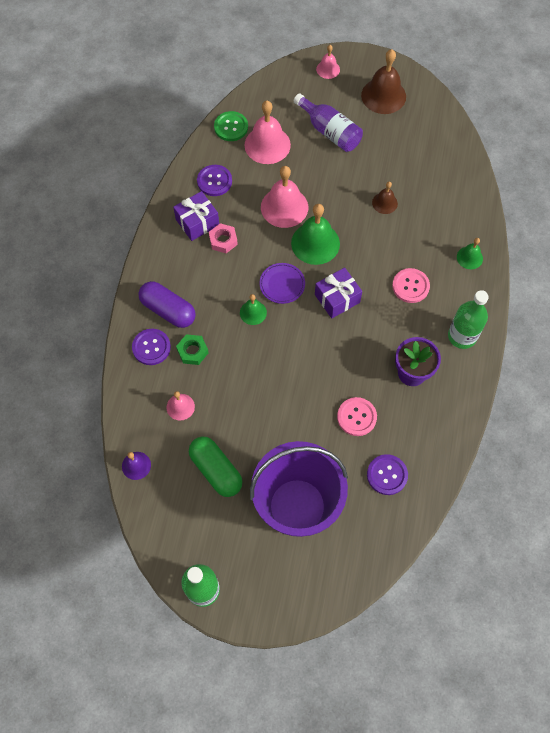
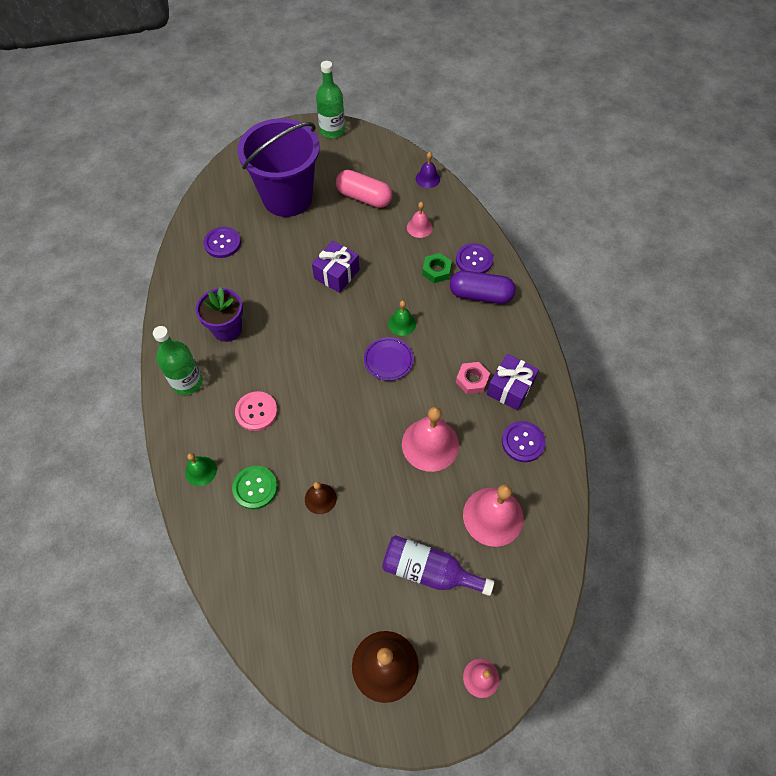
camera: 155 degrees right, 5 degrees down
(216, 470) = (364, 197): green capsule -> pink capsule
(231, 127) = (549, 521): green button -> green button (255, 488)
(315, 243) = (376, 417): green bell -> none
(337, 298) = (327, 369): purple gift -> purple gift (336, 274)
(356, 417) = (265, 275): pink button -> none

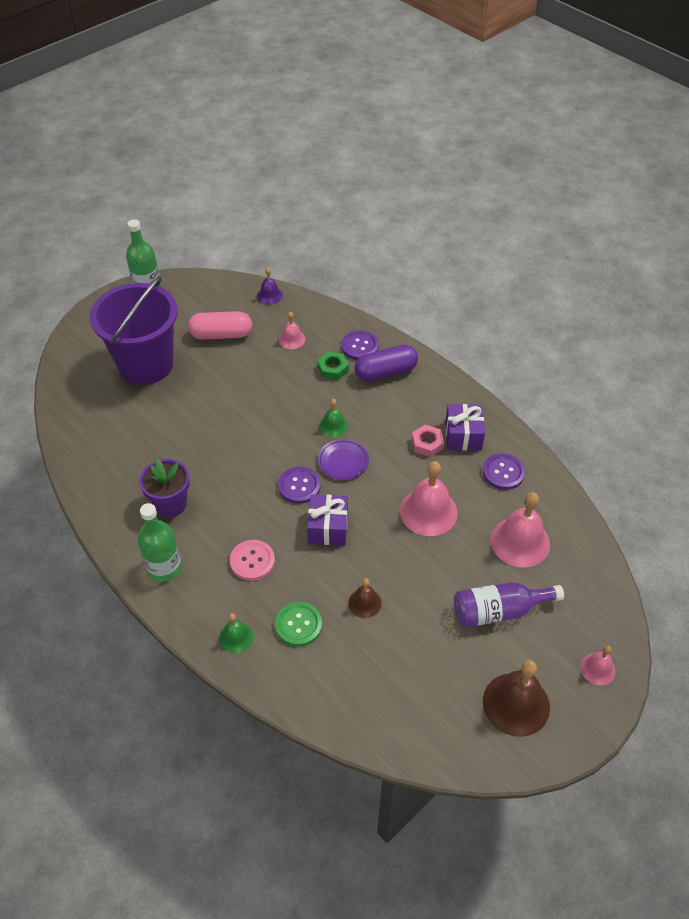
camera: 30 degrees left, 10 degrees down
(222, 243) = (109, 431): purple button -> purple button (299, 486)
(336, 274) = (243, 410): purple gift -> purple gift (328, 527)

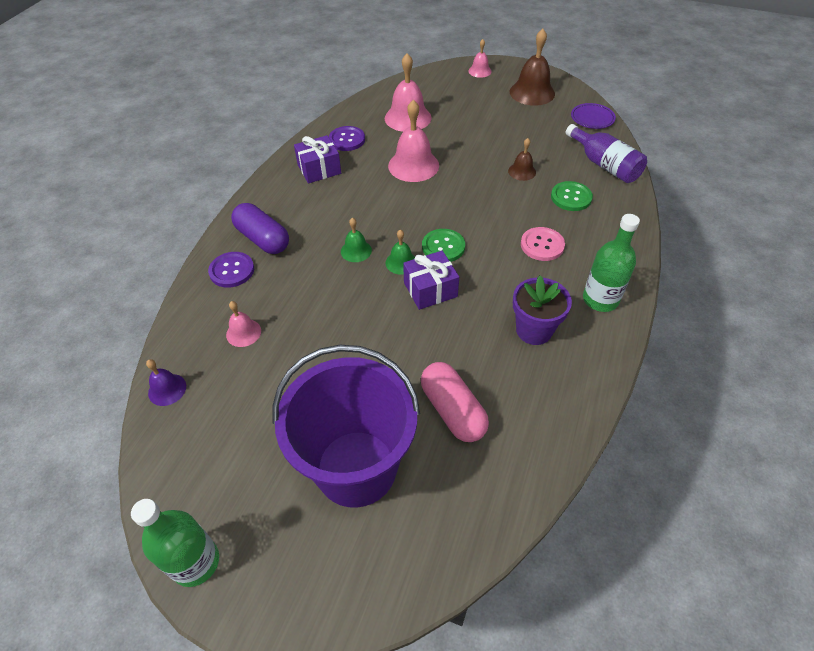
camera: 115 degrees left, 0 degrees up
(221, 334) = (263, 408): pink capsule -> pink capsule (452, 410)
(236, 637) = (614, 226): green bell -> green bell (401, 262)
(299, 486) = (443, 247): purple button -> green button
(328, 527) = (472, 213): purple gift -> purple gift (430, 290)
(333, 369) = (276, 279): green nut -> none
(343, 461) = (395, 229): purple plate -> purple plate (592, 118)
(427, 444) = (341, 186): pink nut -> none
(499, 611) = (473, 113): purple bottle -> purple bottle (604, 165)

